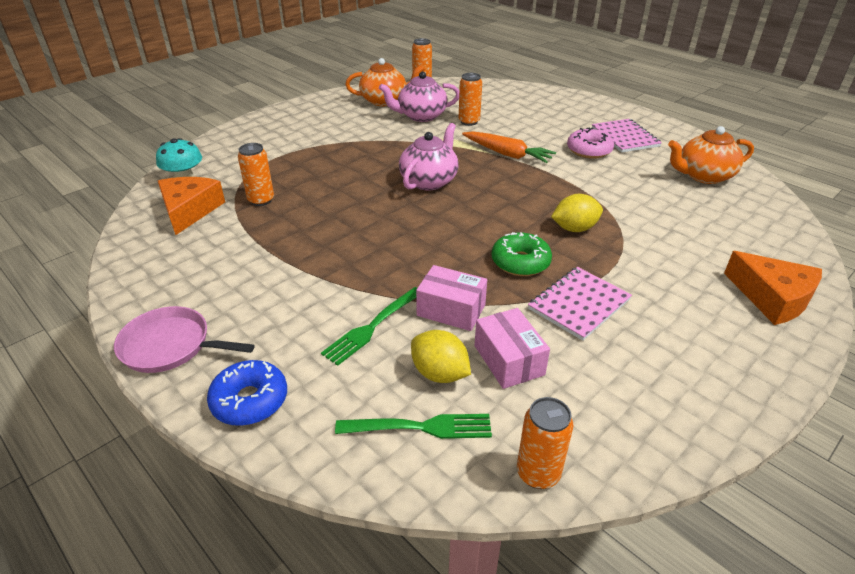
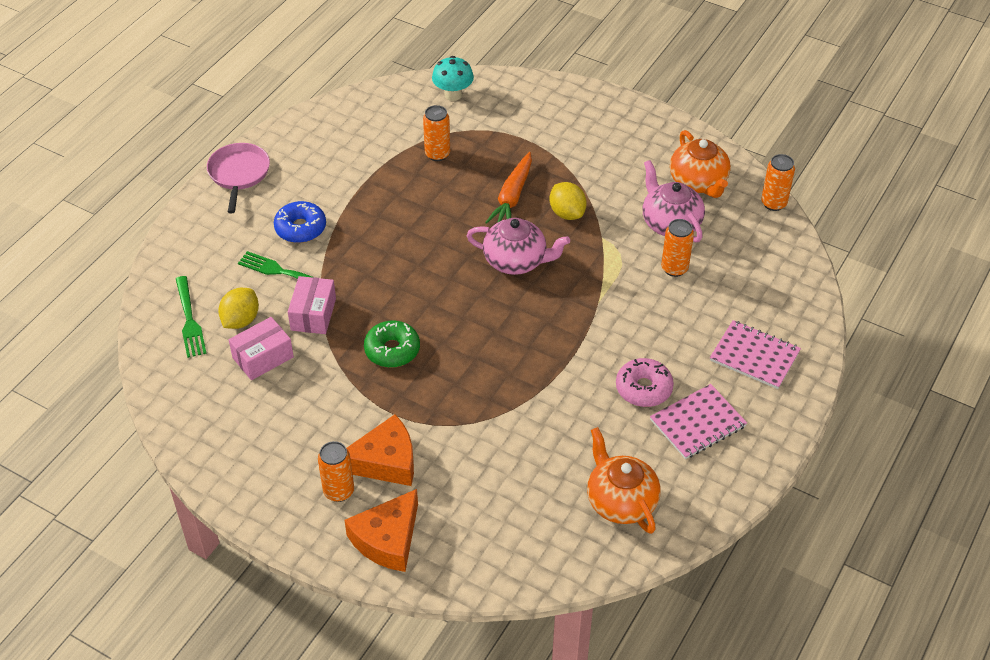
camera: 75 degrees right, 10 degrees up
(189, 210) = (405, 117): orange cheese -> orange cheese (385, 461)
(250, 400) = (197, 230): blue donut -> blue donut (300, 228)
(507, 154) = (602, 315): orange carrot -> orange carrot (512, 197)
(538, 473) = (161, 385): orange can -> orange can (339, 491)
(574, 229) = (461, 385): yellow lemon -> yellow lemon (567, 213)
(579, 304) = (341, 396): pink notebook -> pink notebook (754, 356)

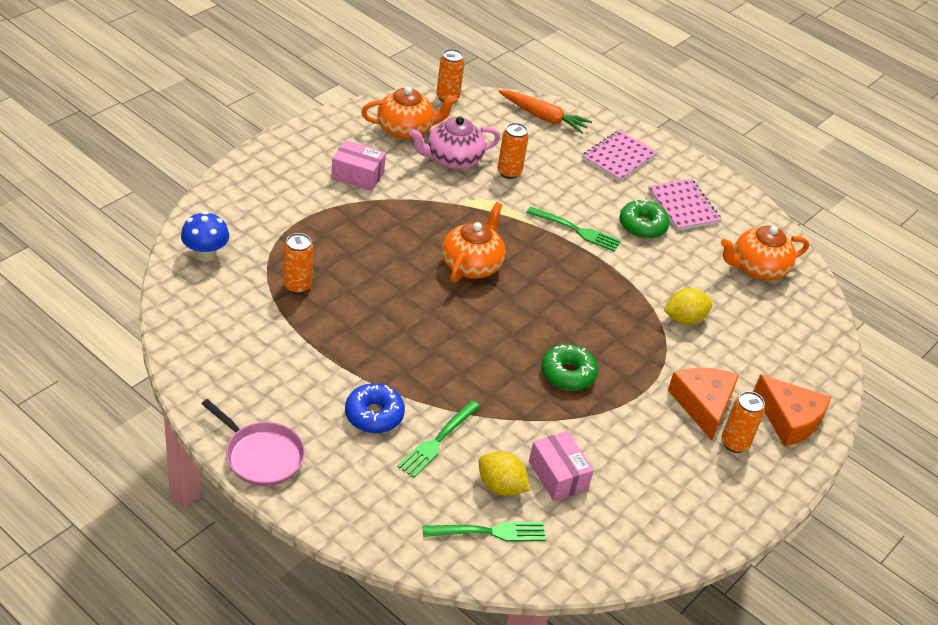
camera: 85 degrees left, 5 degrees down
(239, 174) = (261, 456): pink pan -> pink pan turned 150 degrees counterclockwise
(313, 314) = (506, 425): pink box -> pink box (357, 175)
(453, 95) = (205, 254): turquoise mushroom -> blue mushroom
(512, 197) = (383, 248): orange carrot -> orange carrot (543, 117)
(516, 261) = (472, 265): pink teapot -> orange teapot
(567, 213) = (418, 217): yellow lemon -> yellow lemon (684, 319)
(607, 333) = (576, 230): none -> green fork
(643, 388) = (642, 226): pink donut -> green donut

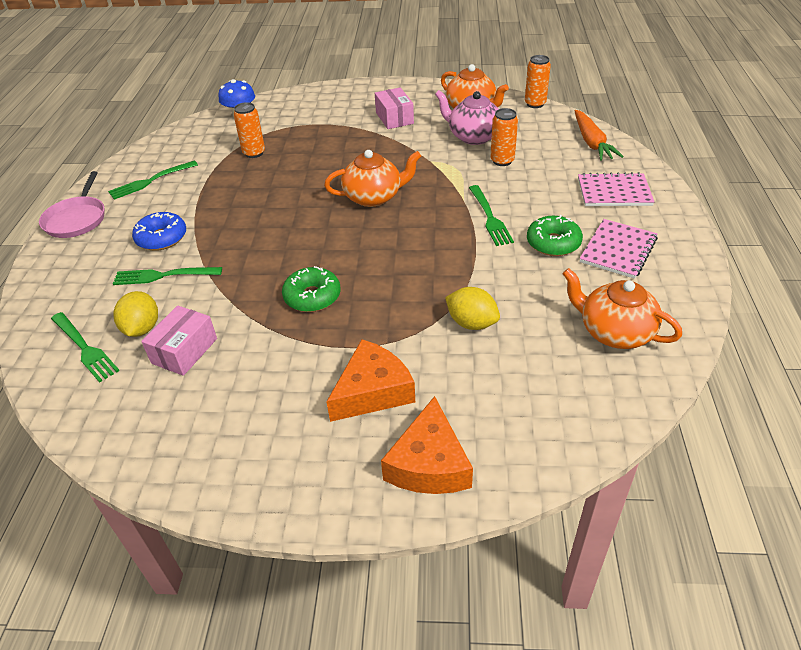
camera: 60 degrees right, 0 degrees up
(254, 375) = (151, 181): none -> green fork
(734, 443) = (344, 440): orange can -> none

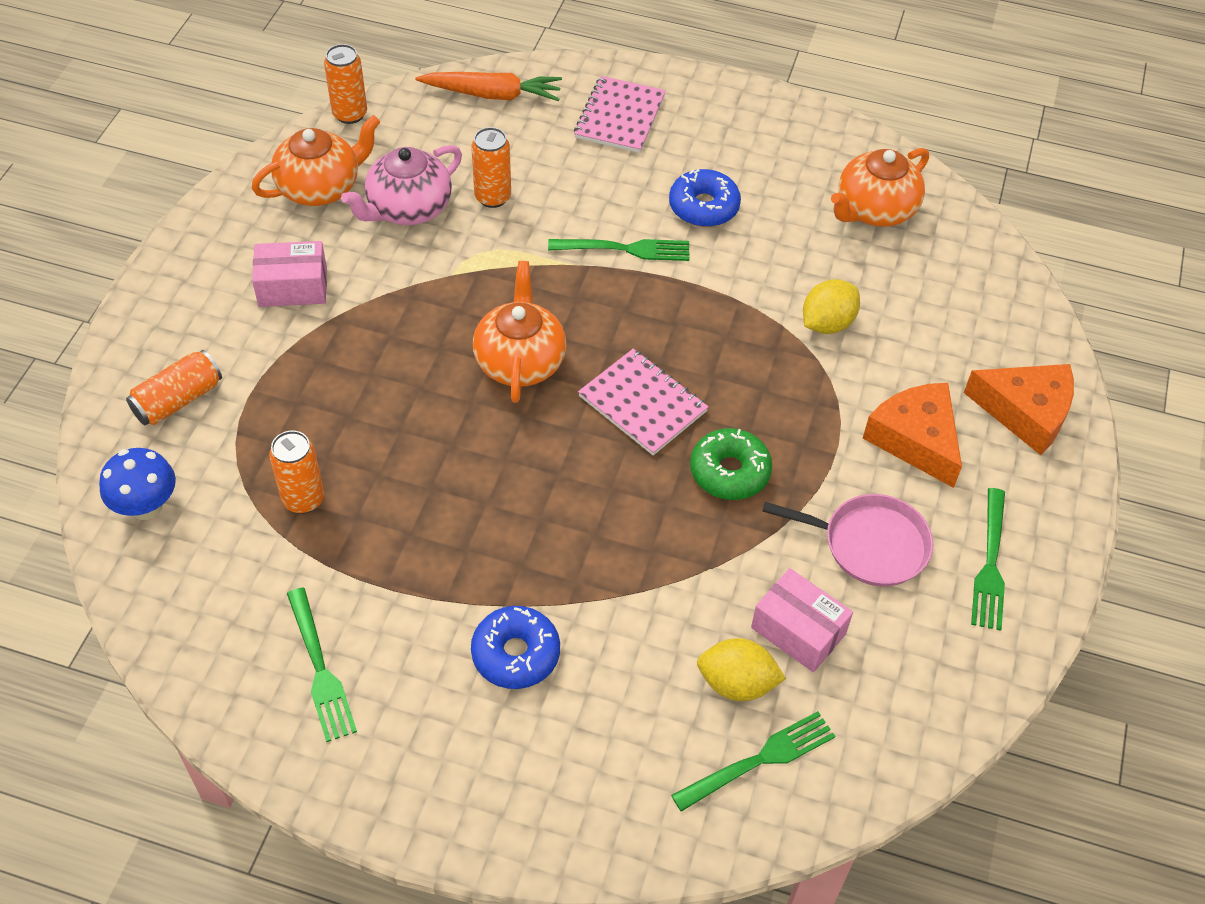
camera: 80 degrees left, 10 degrees up
(77, 219) = (399, 793): pink pan -> pink pan (870, 544)
(163, 276) = (620, 653): green fork -> green fork (990, 564)
(306, 108) = (178, 400): none -> orange can
(553, 243) = (703, 207): green donut -> blue donut
(618, 250) = (738, 156): pink notebook -> pink notebook (643, 404)

